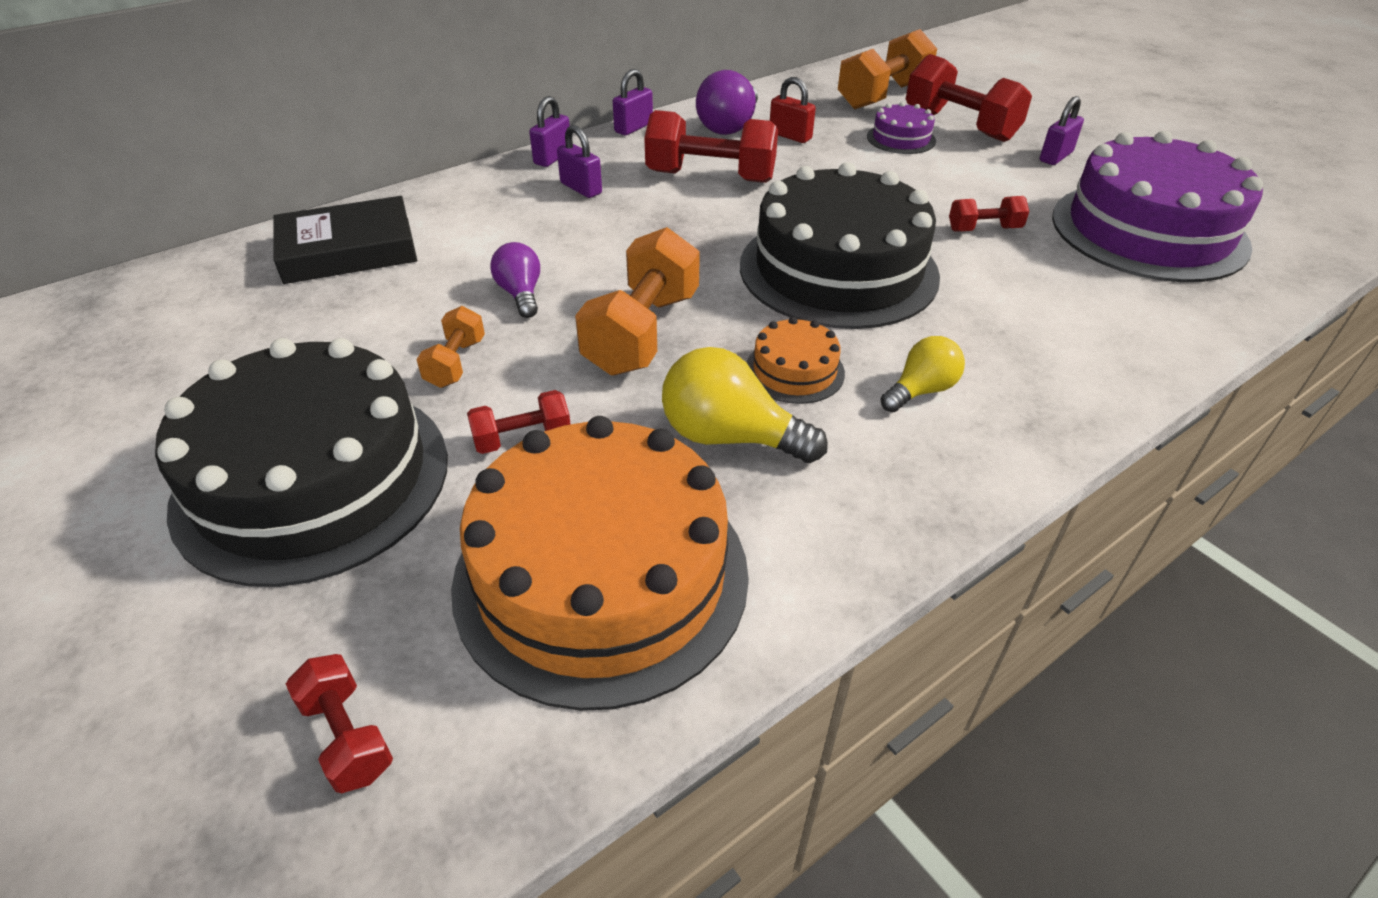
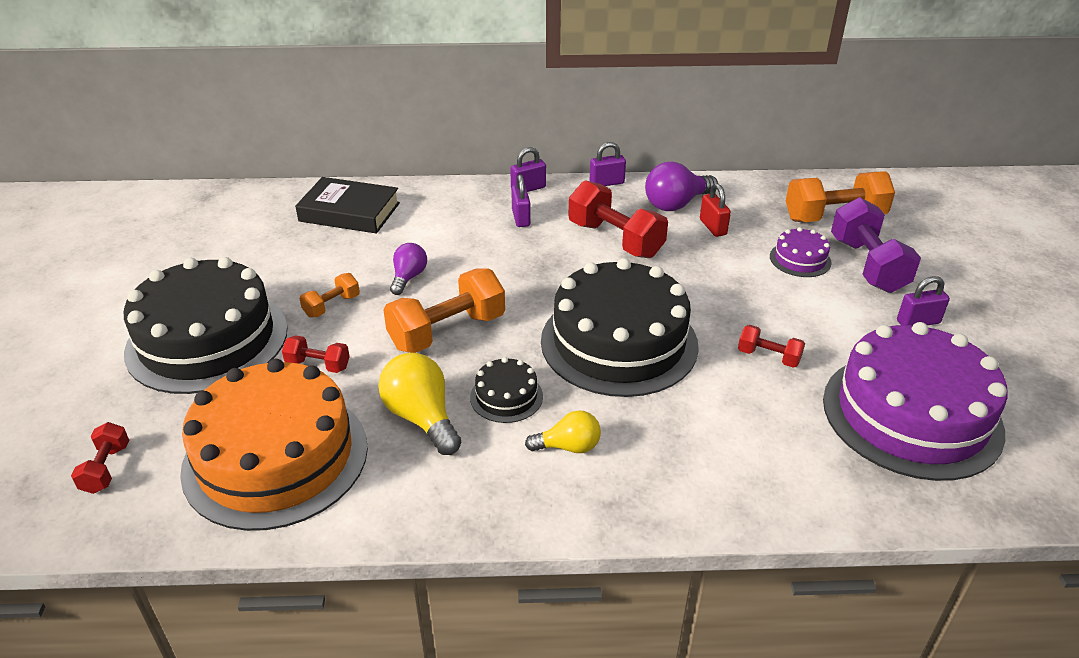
camera: 35 degrees right, 5 degrees down
(794, 371) = (506, 396): orange cake -> black cake
(960, 125) = (867, 265): red dumbbell -> purple dumbbell

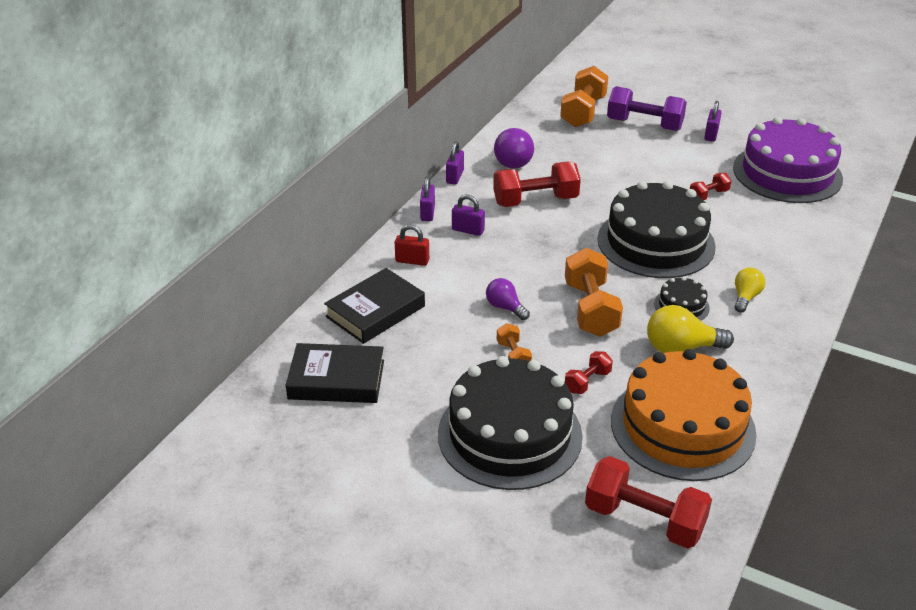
camera: 60 degrees left, 0 degrees up
(106, 469) = (644, 519): red dumbbell -> red dumbbell, size x1.95
(240, 225) = (336, 379): none -> black book
(713, 227) = (555, 158): red padlock -> red padlock (412, 261)
(800, 259) = (619, 143): purple cake -> none

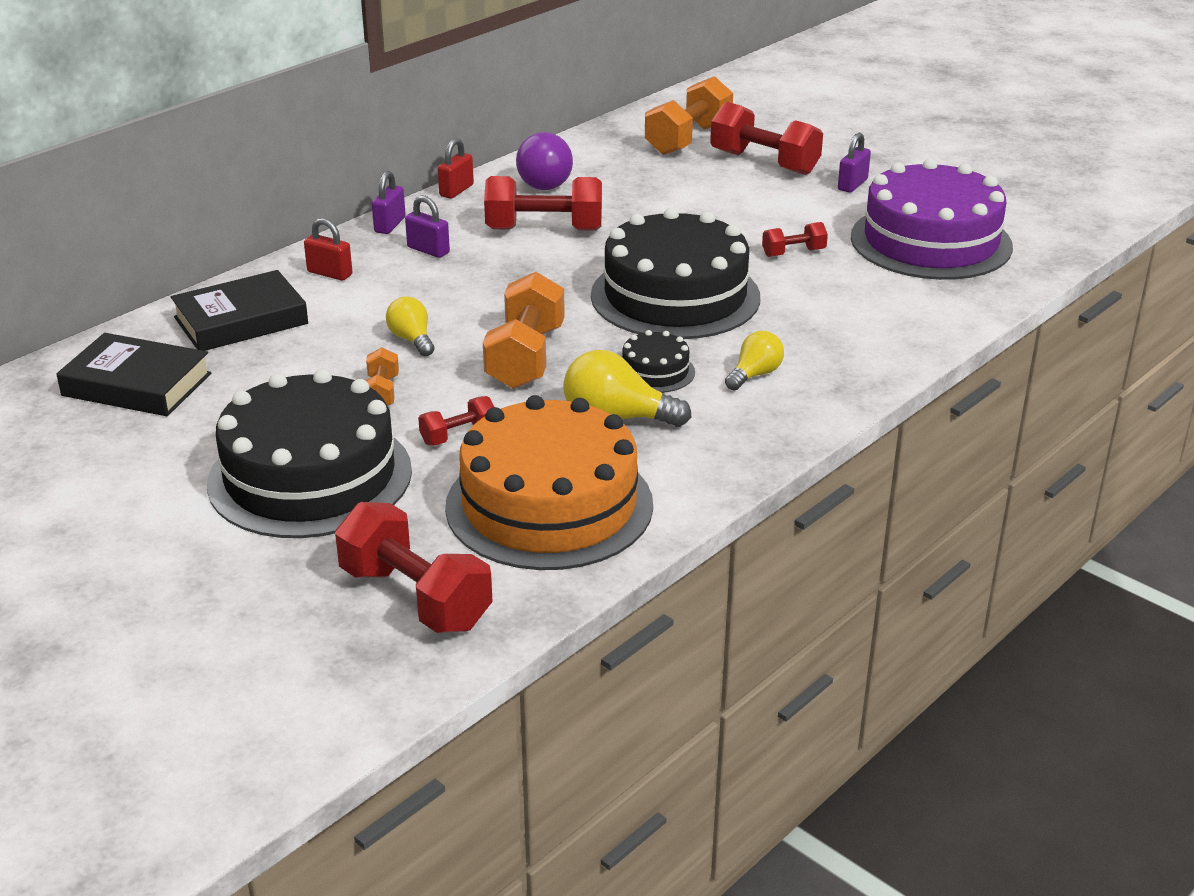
camera: 15 degrees right, 5 degrees down
(455, 177) = (456, 190): purple padlock -> red padlock
(505, 307) = (412, 340): purple light bulb -> yellow light bulb
(644, 125) = (764, 163): purple dumbbell -> red dumbbell

